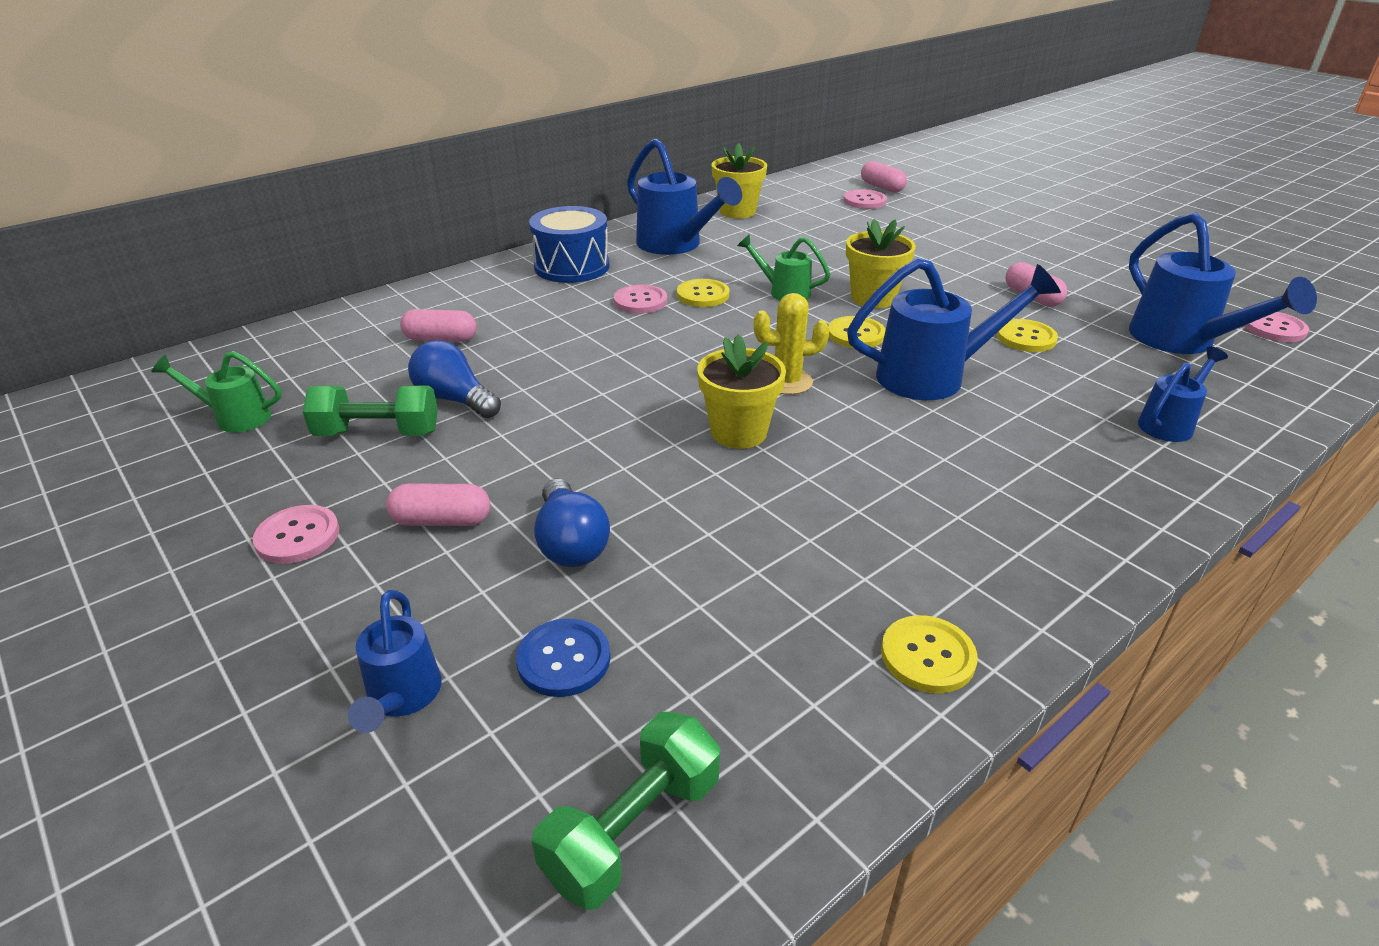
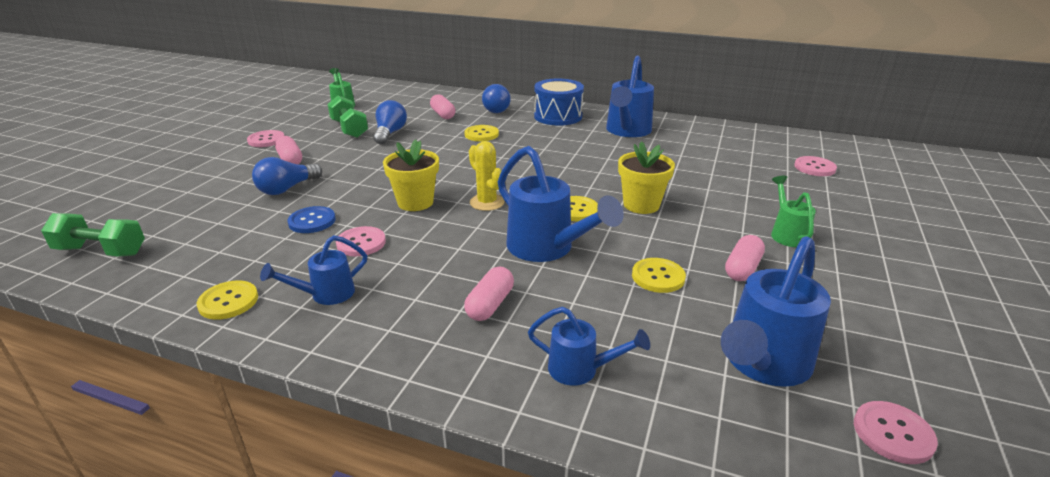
camera: 60 degrees right, 5 degrees down
(401, 698) = (172, 187): blue watering can -> blue watering can (325, 295)
(481, 297) = (495, 109): none -> blue light bulb
(564, 659) = (202, 210): blue button -> blue button (312, 221)
(640, 301) = (539, 142): pink button -> pink button (361, 243)
(703, 295) = (569, 154): yellow button -> yellow button (481, 134)
(737, 211) = (710, 134): yellow flower pot -> none
(783, 292) = (607, 175): green watering can -> green watering can (787, 233)
(882, 187) = (857, 168): pink capsule -> pink capsule (490, 304)

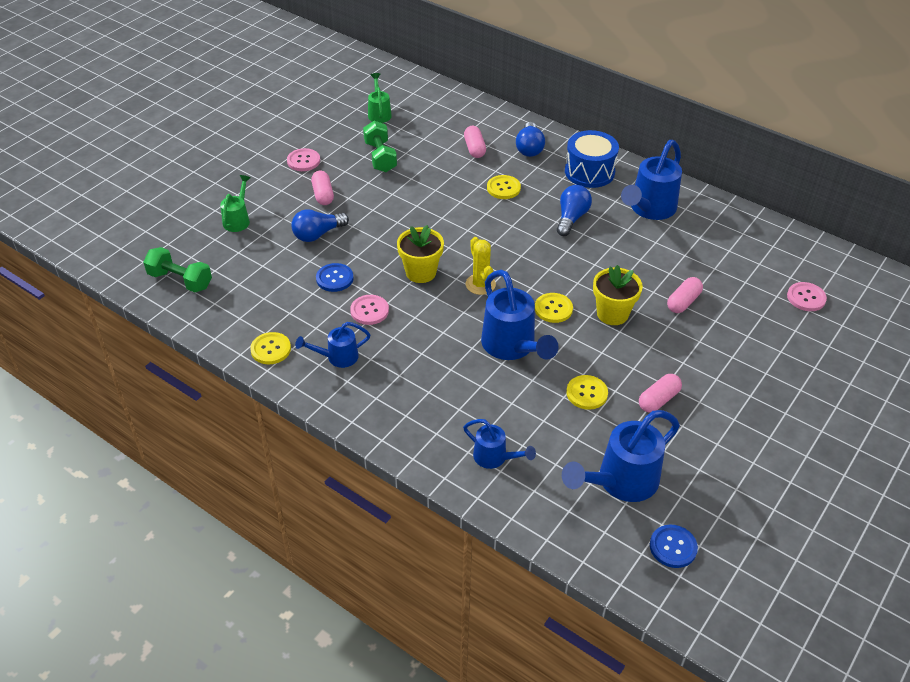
camera: 15 degrees right, 15 degrees up
(390, 133) = (417, 171): blue light bulb -> blue light bulb (571, 218)
(490, 304) = (451, 391): pink capsule -> pink capsule (683, 302)
(787, 233) = (720, 372): green watering can -> green watering can (238, 219)
(893, 433) = (673, 547): pink button -> blue button

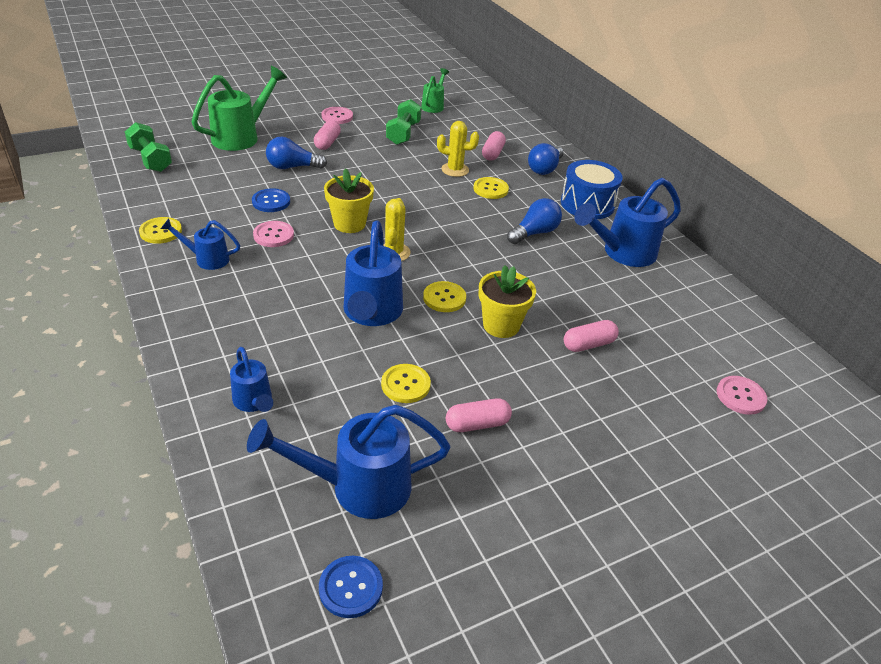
camera: 25 degrees right, 5 degrees down
(238, 219) = (242, 136): green watering can -> green watering can, size x1.79
(458, 179) = (455, 170): none -> yellow cactus

